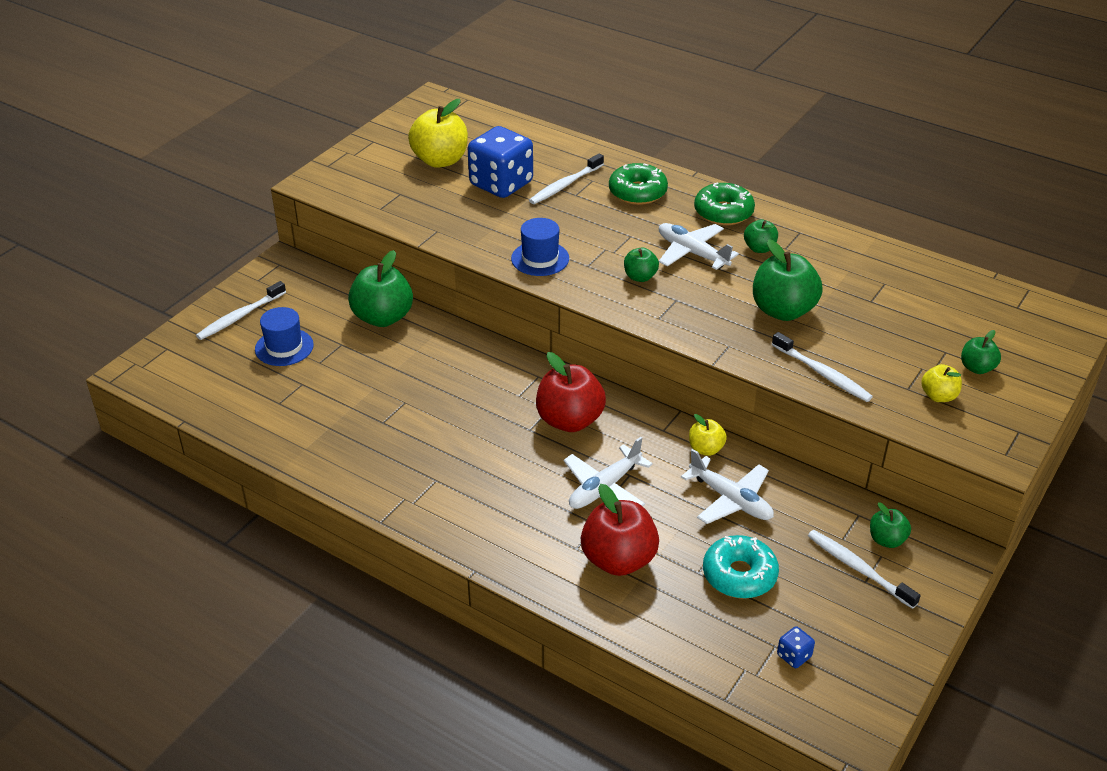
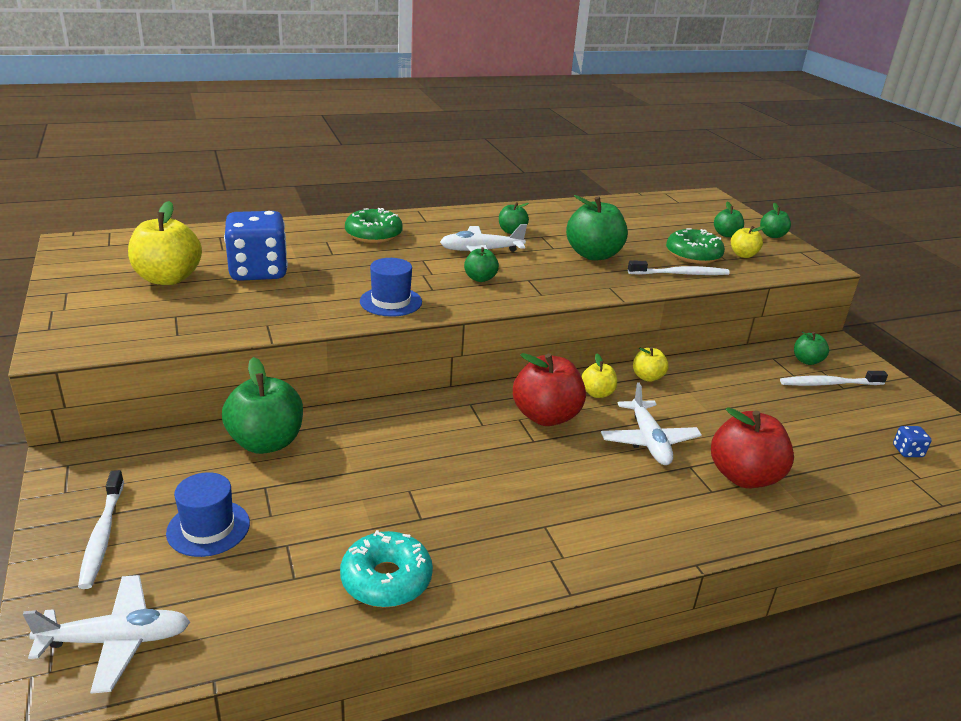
camera: 55 degrees left, 10 degrees down
(565, 185) = (312, 252): white toothbrush -> none
(639, 432) = (597, 393): none -> yellow apple
(723, 212) = (451, 223): green donut -> green donut (693, 255)
(731, 500) = (715, 395): white plane -> white plane (116, 640)
(739, 575) = (803, 431): turquoise donut -> turquoise donut (386, 579)
(1032, 399) = (772, 235): none -> green apple

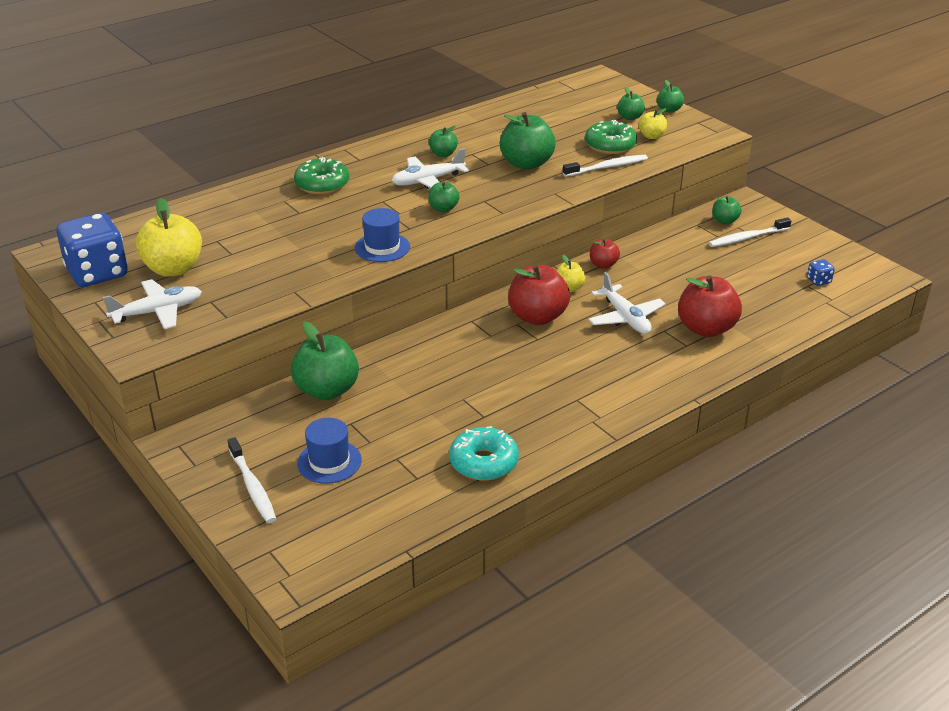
camera: 15 degrees left, 5 degrees up
(116, 640) = (321, 546): white plane -> white plane (158, 312)
(258, 271) = (247, 244): blue dice -> blue dice (97, 273)
(647, 377) = (603, 265): yellow apple -> red apple

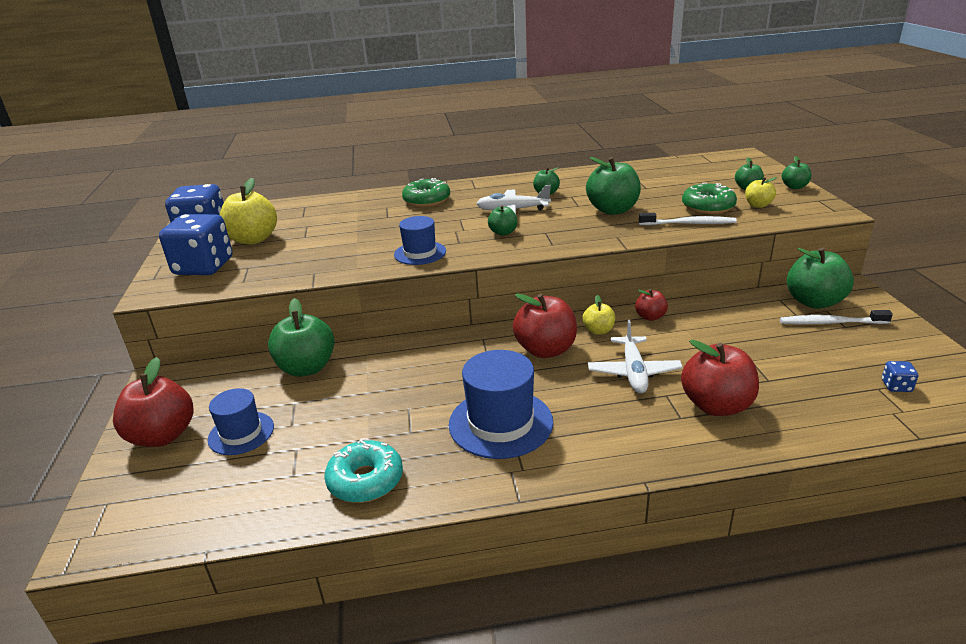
camera: 30 degrees right, 5 degrees down
(158, 312) = (204, 267): white plane -> blue dice
(252, 486) = (163, 436): white toothbrush -> red apple
(552, 388) = (500, 423): none -> blue hat
(724, 221) = (814, 302): green apple -> green apple, size x1.89

